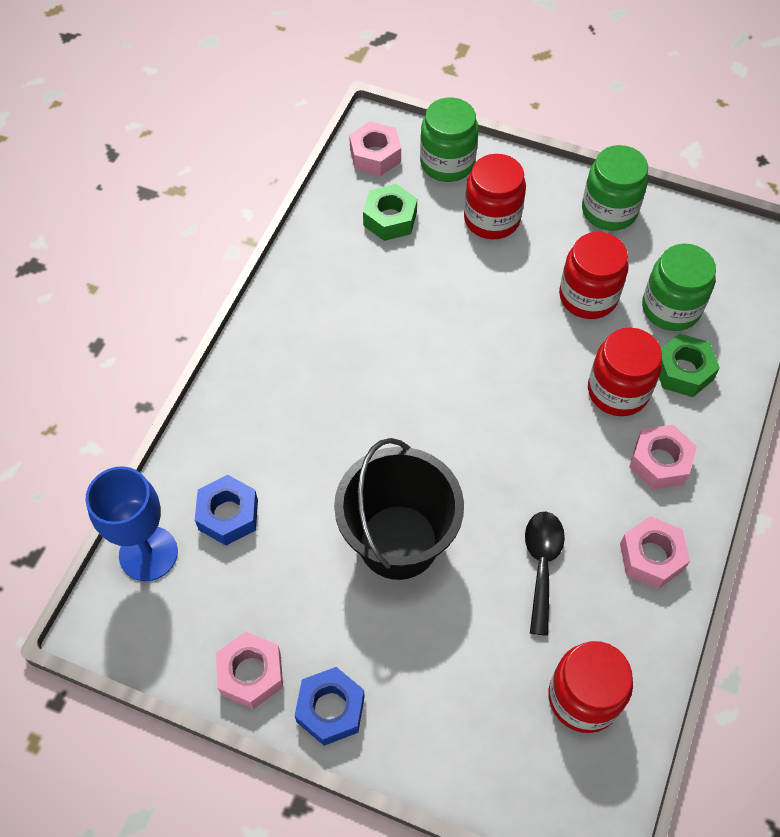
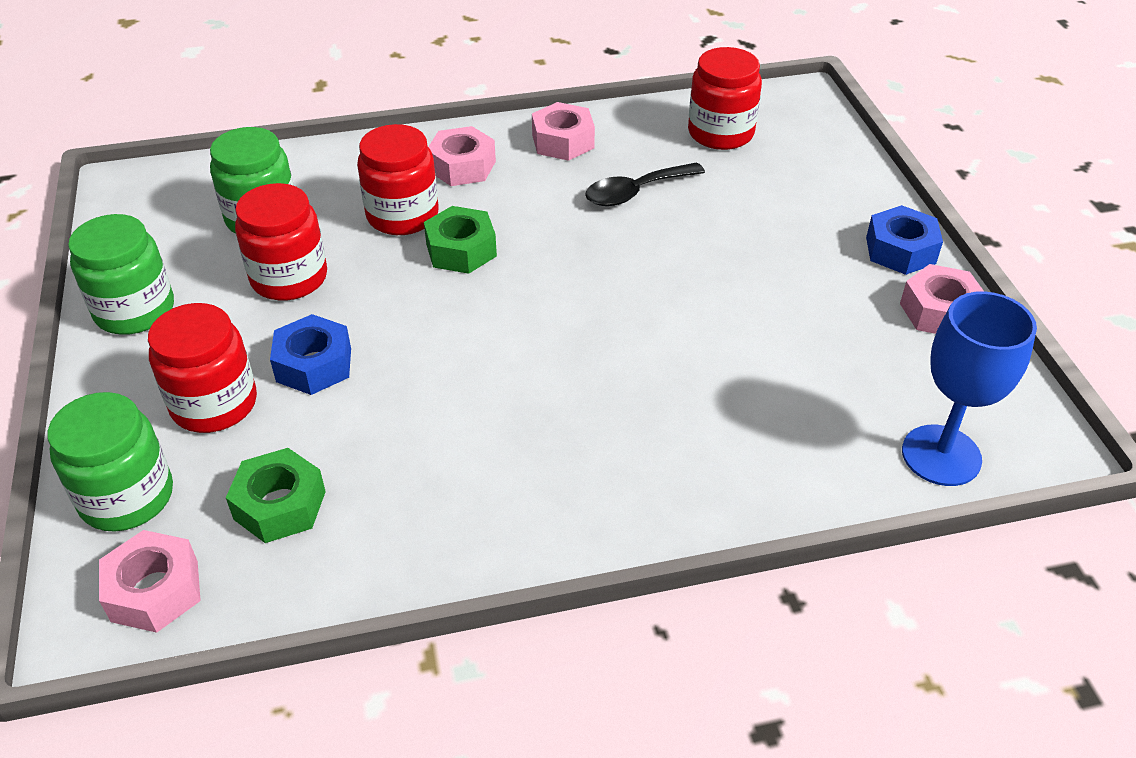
camera: 125 degrees left, 15 degrees down
(228, 515) = (828, 417): blue nut -> blue nut (314, 365)
(398, 541) = (712, 282): black bucket -> none
(683, 371) = (341, 186): green nut -> green nut (461, 250)

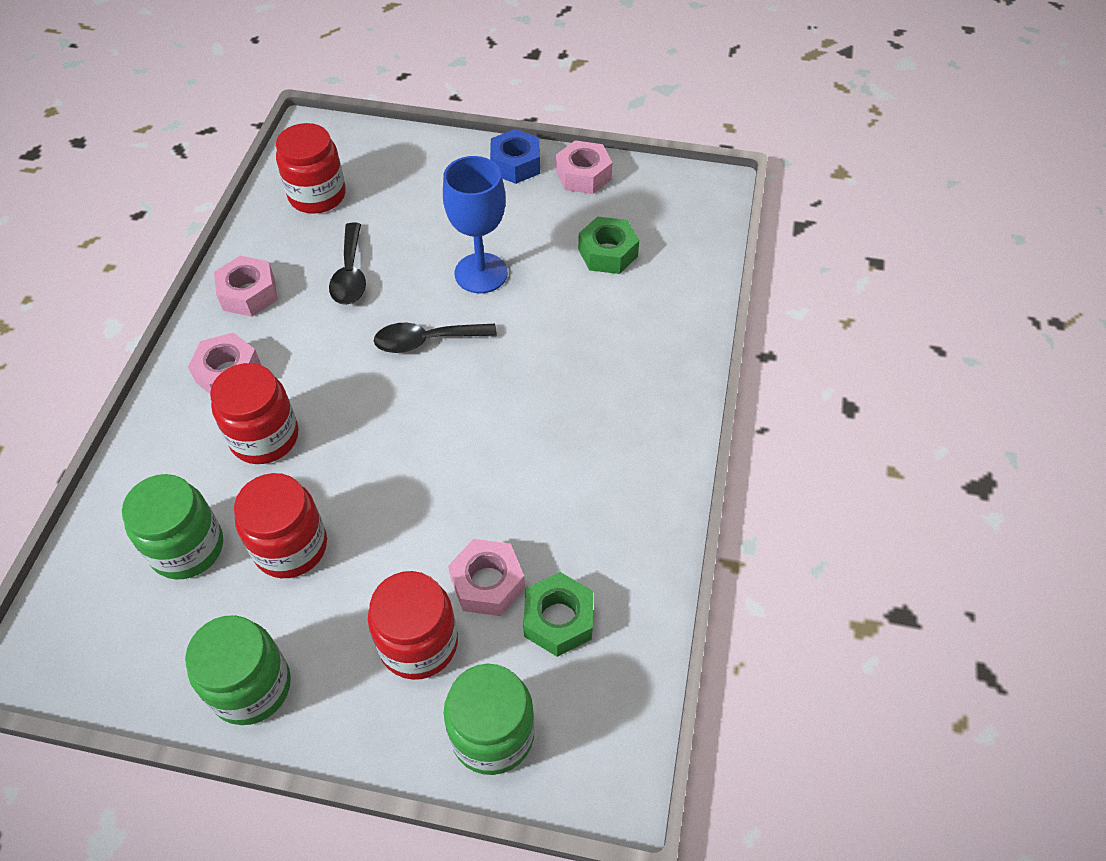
camera: 65 degrees left, 10 degrees up
(155, 590) = (603, 729): pink nut -> pink nut (487, 583)
(314, 365) = (415, 556): blue nut -> none
(461, 250) = (341, 410): green nut -> green nut (608, 253)
(587, 275) = (426, 341): none -> black spoon
(941, 455) = (700, 235): blue goblet -> blue goblet (481, 273)

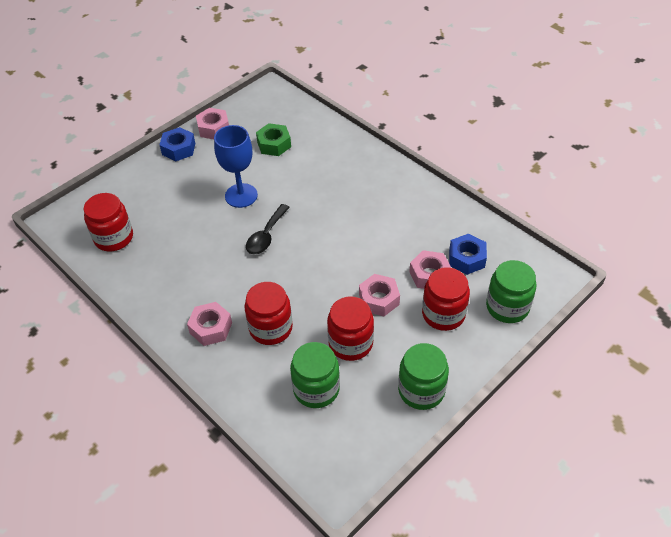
camera: 55 degrees left, 5 degrees down
(248, 293) = (159, 297): pink nut -> pink nut (379, 299)
(350, 274) = (189, 247): black spoon -> none
(558, 619) = (466, 258): green nut -> blue nut

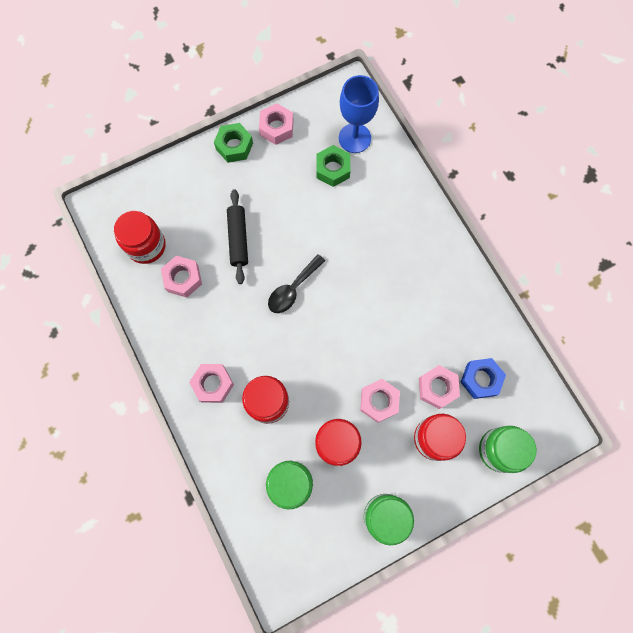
camera: 15 degrees right, 25 degrees up
(157, 254) = (183, 279): none -> pink nut
(178, 149) = (234, 146): blue nut -> green nut
(202, 212) = (238, 239): none -> black rolling pin
(241, 195) = (281, 229): blue goblet -> blue goblet (354, 138)

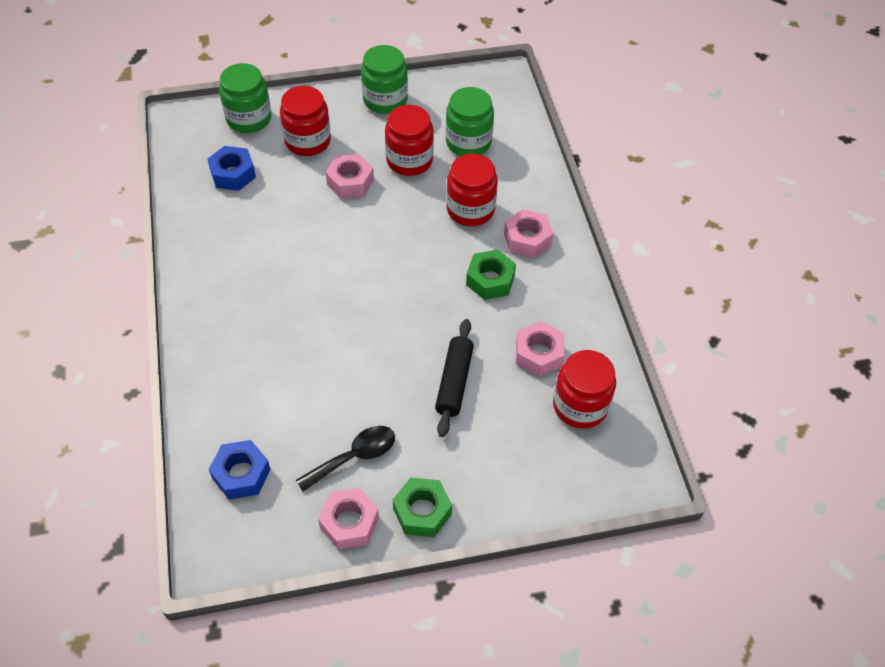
camera: 165 degrees left, 20 degrees down
(293, 289) = (403, 307): black spoon -> black spoon (354, 457)
(333, 169) = (292, 438): green nut -> green nut (490, 280)
(354, 138) = (241, 474): blue goblet -> blue nut
(437, 388) = (282, 178): pink nut -> none

